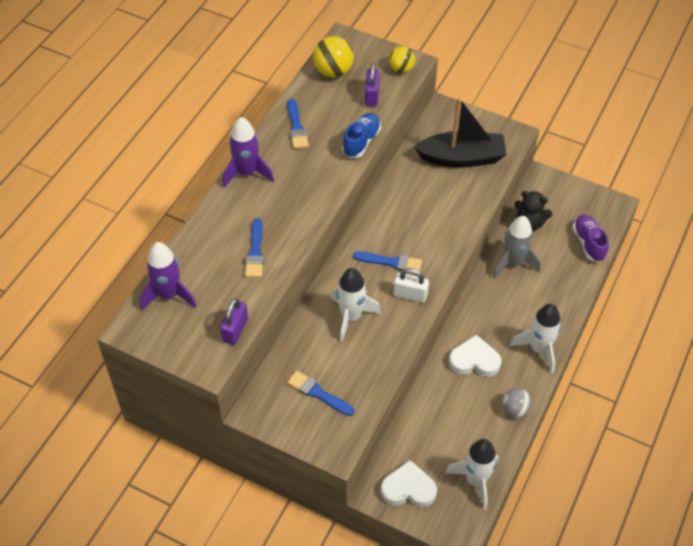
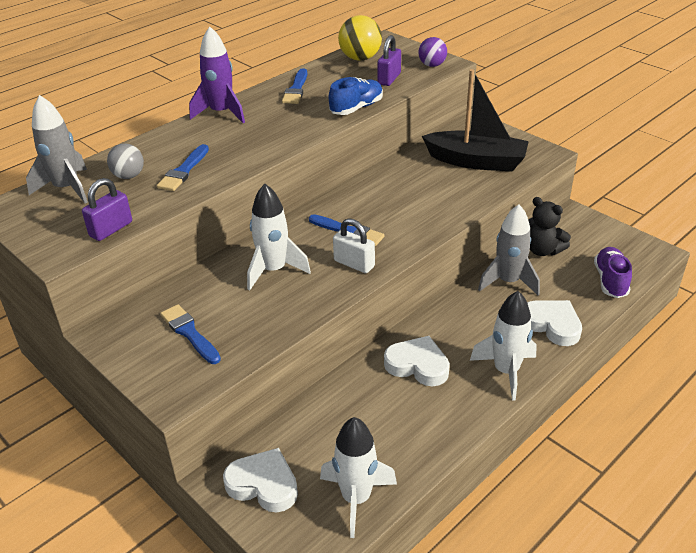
camera: 20 degrees right, 15 degrees down
(169, 295) = (67, 188): purple rocket -> grey rocket
(401, 69) = (432, 65): yellow ball -> purple ball
(515, 409) = (446, 429): grey ball -> grey ball (129, 176)
(558, 297) = (552, 325): none -> white heart

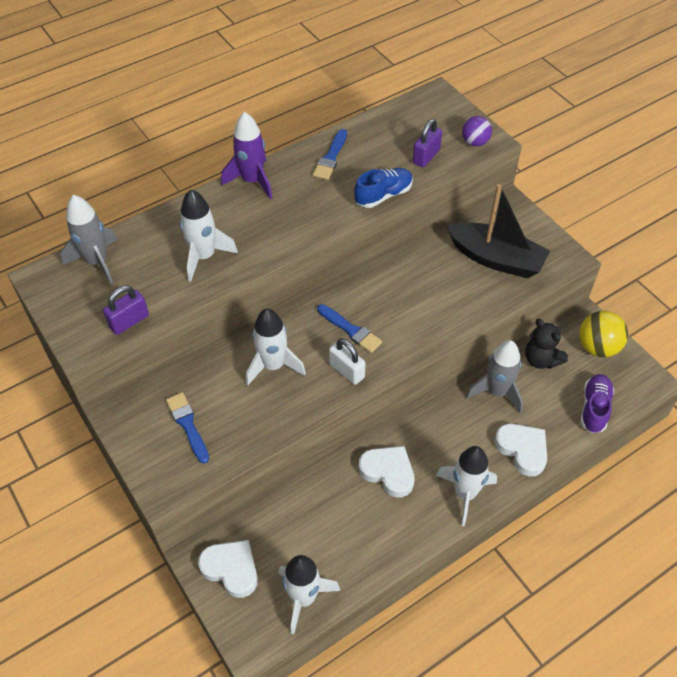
camera: 10 degrees right, 15 degrees up
(129, 176) = (154, 255): grey ball -> none
(184, 171) = (204, 256): blue brush -> white rocket
(360, 58) = (405, 120): yellow ball -> yellow ball (597, 347)

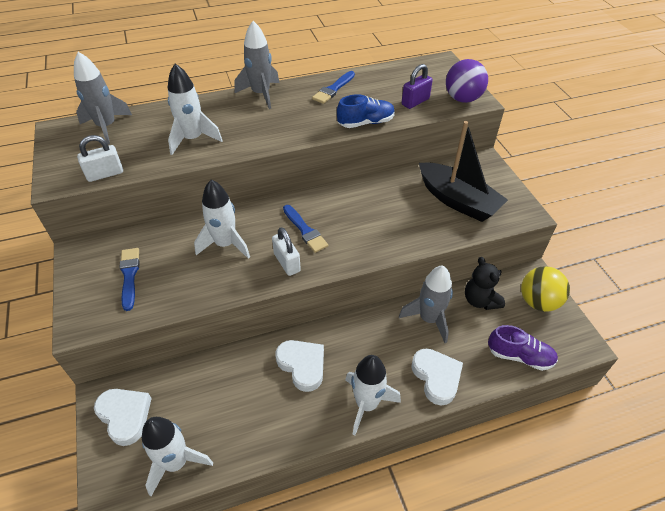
camera: 15 degrees right, 5 degrees down
(129, 321) = (105, 174): purple padlock -> white padlock
(252, 181) = (261, 94): purple rocket -> grey rocket
(475, 142) = (462, 99): purple ball -> purple ball, size x1.54
(594, 408) = (519, 356): purple shoe -> purple shoe turned 75 degrees clockwise

